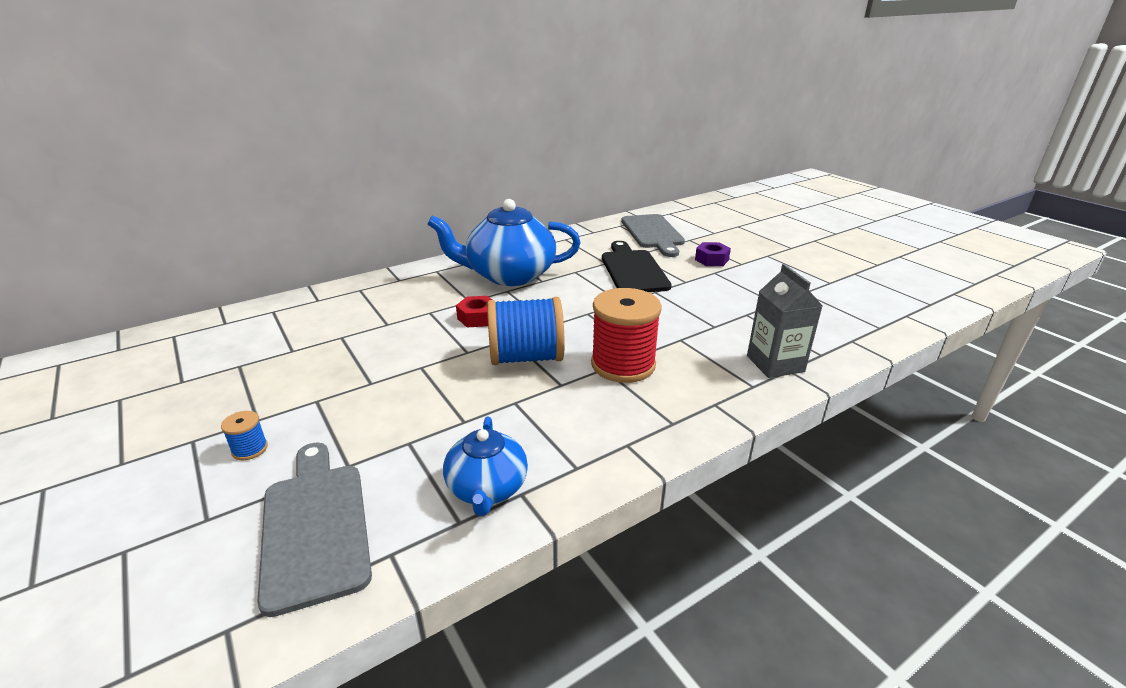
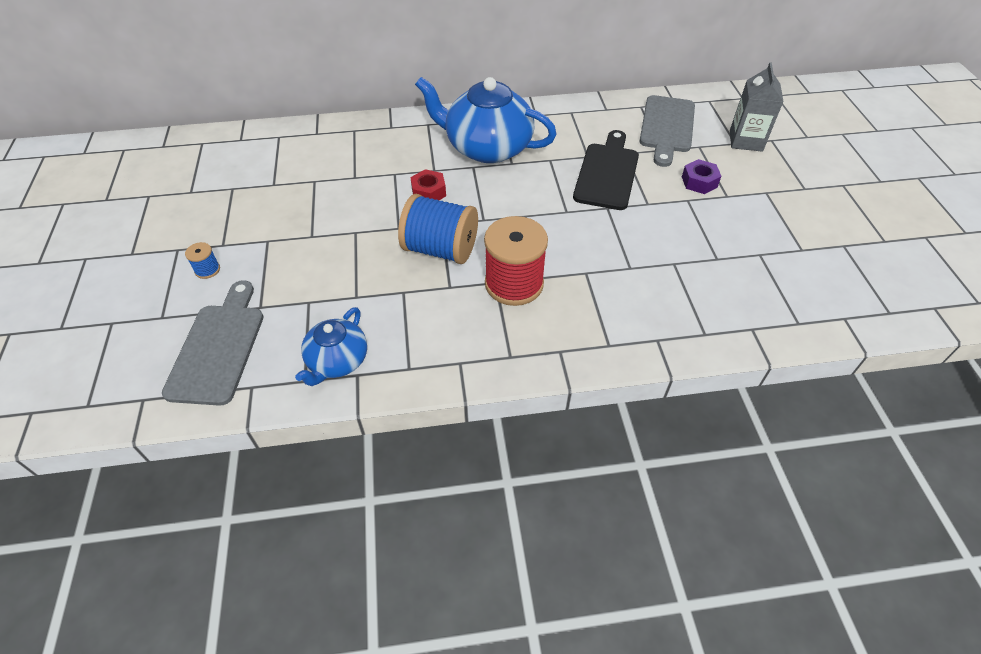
camera: 25 degrees right, 20 degrees up
(775, 364) = (650, 329): grey carton -> grey carton (746, 140)

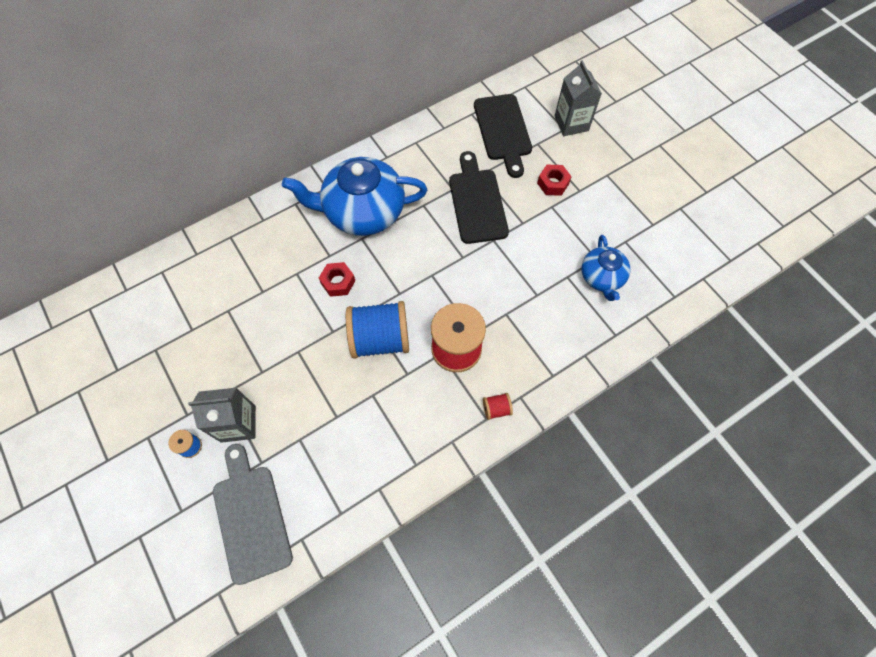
camera: 25 degrees left, 15 degrees up
(262, 268) = (238, 423): none -> grey carton
(337, 361) = (356, 484): blue teapot -> blue teapot (601, 277)
(526, 352) = (496, 409): none -> red spool
(667, 127) = (503, 131): grey cutting board -> black cutting board
(699, 182) = (553, 183): purple nut -> red nut

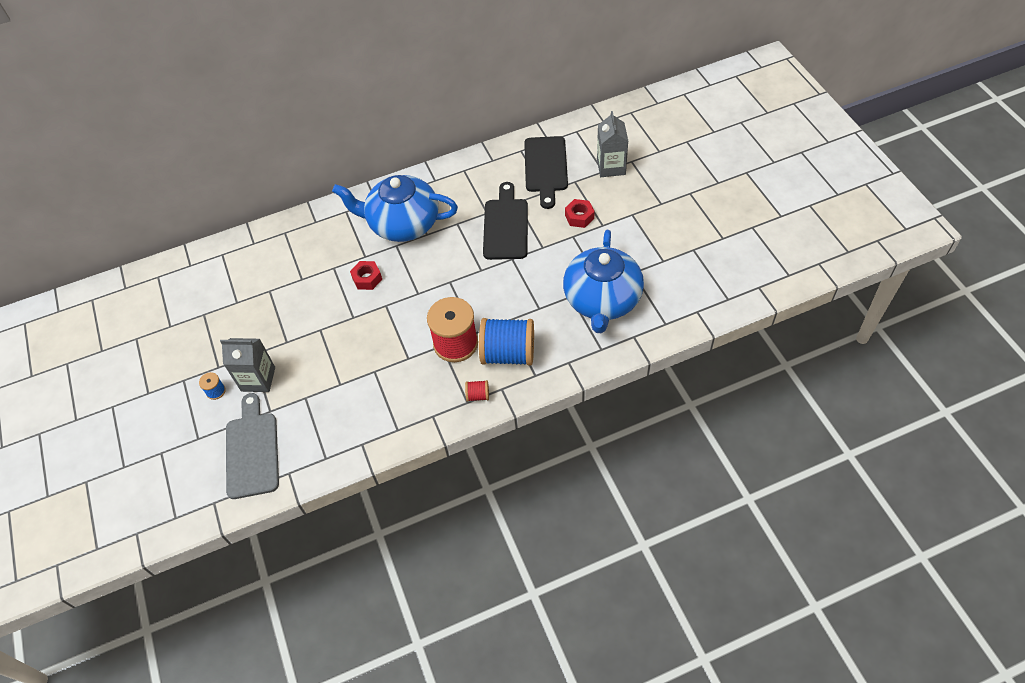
camera: 15 degrees right, 10 degrees down
(380, 339) = (392, 328): blue spool -> blue spool (508, 354)
(601, 277) = (602, 300): blue teapot -> blue teapot, size x1.82

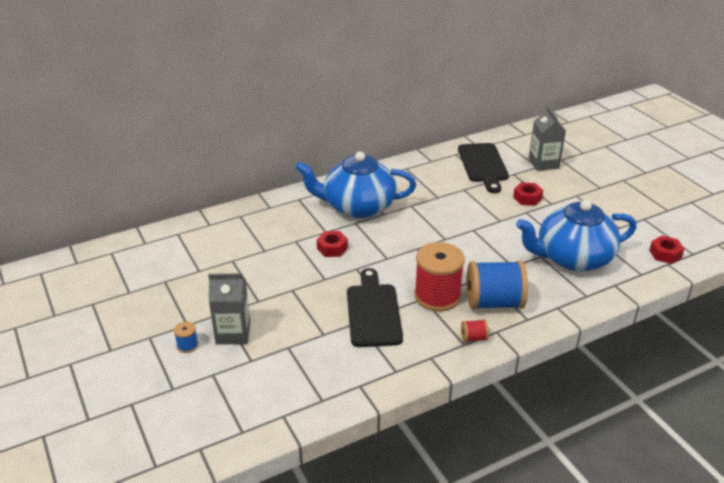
camera: 10 degrees left, 20 degrees down
(252, 451) = (237, 397): grey cutting board -> none
(505, 226) = (459, 206): black cutting board -> black cutting board (373, 312)
(602, 300) = (572, 258): blue teapot -> blue teapot turned 75 degrees clockwise
(698, 298) = (665, 254): none -> red nut

